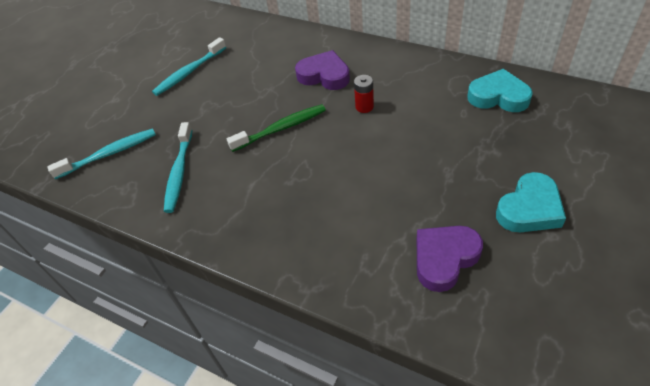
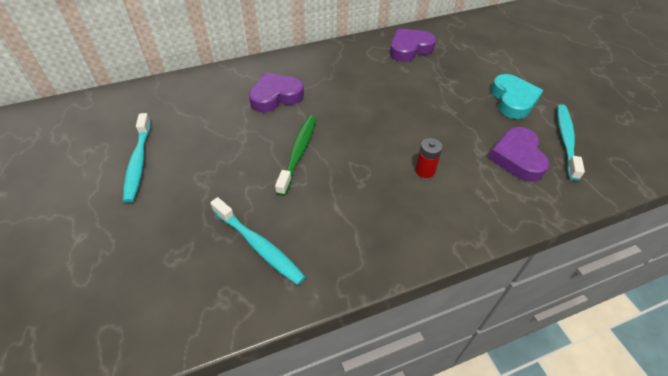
camera: 55 degrees left, 0 degrees up
(109, 154) = (155, 287): turquoise toothbrush -> turquoise toothbrush (566, 140)
(364, 107) = (338, 101): red battery -> red battery (425, 170)
(498, 96) = (409, 49): turquoise heart -> purple heart

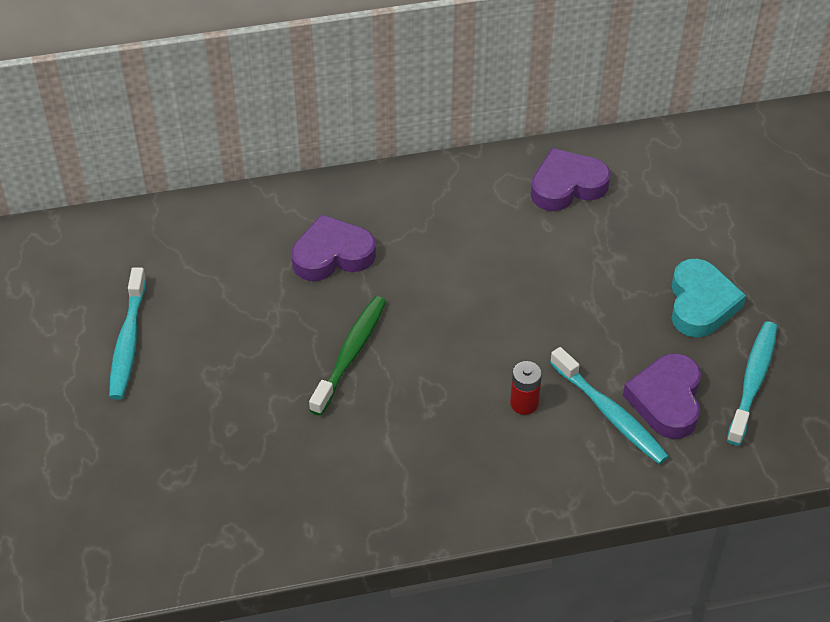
camera: 10 degrees right, 0 degrees up
(259, 246) = (278, 478): turquoise toothbrush -> turquoise toothbrush (610, 414)

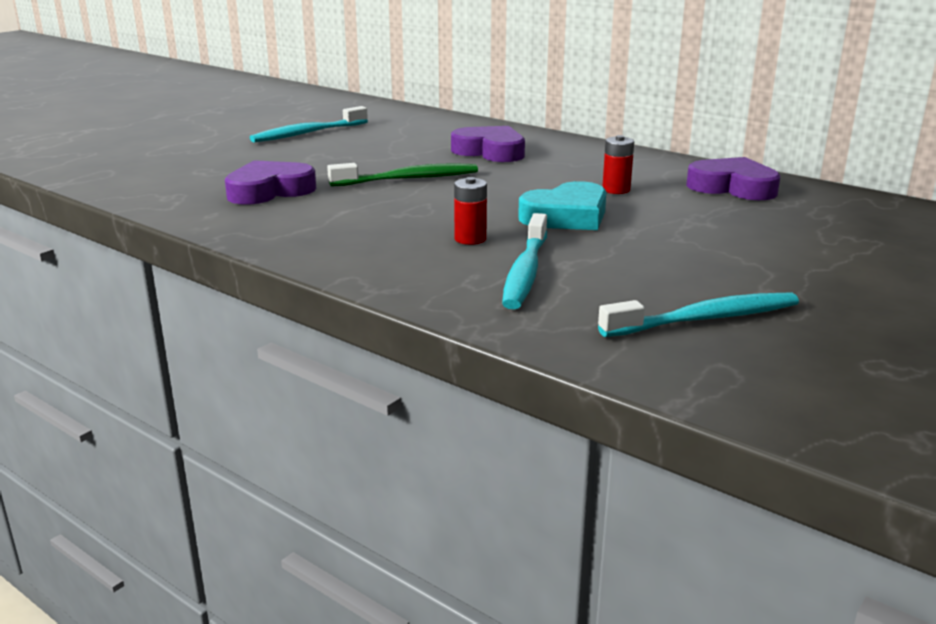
camera: 50 degrees right, 25 degrees down
(506, 251) = (616, 190): none -> red battery
(666, 400) = (592, 289): purple heart -> purple heart (269, 191)
(701, 303) = (741, 267): turquoise heart -> turquoise heart (566, 216)

